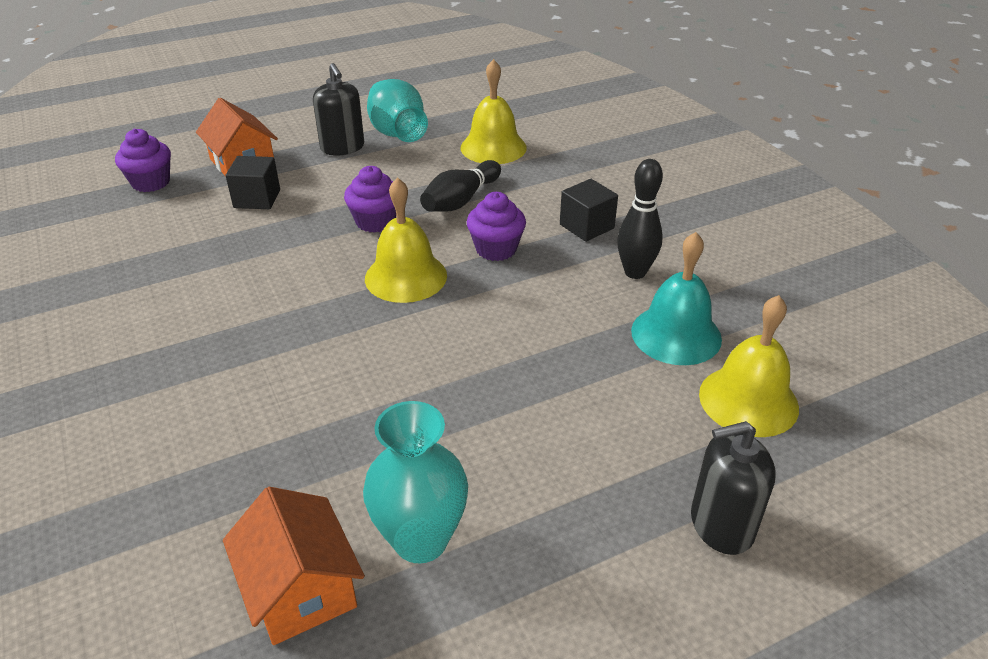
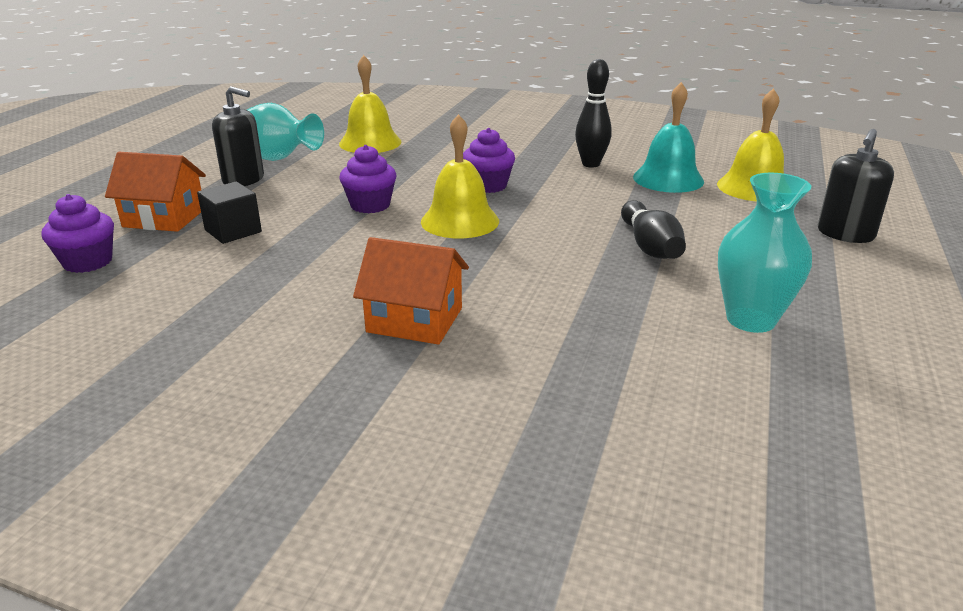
camera: 45 degrees left, 10 degrees down
(300, 589) = (747, 380): orange house -> orange house (415, 320)
(461, 200) = (409, 173): black bowling pin -> black bowling pin (650, 246)
(586, 226) = (519, 156): black cube -> none

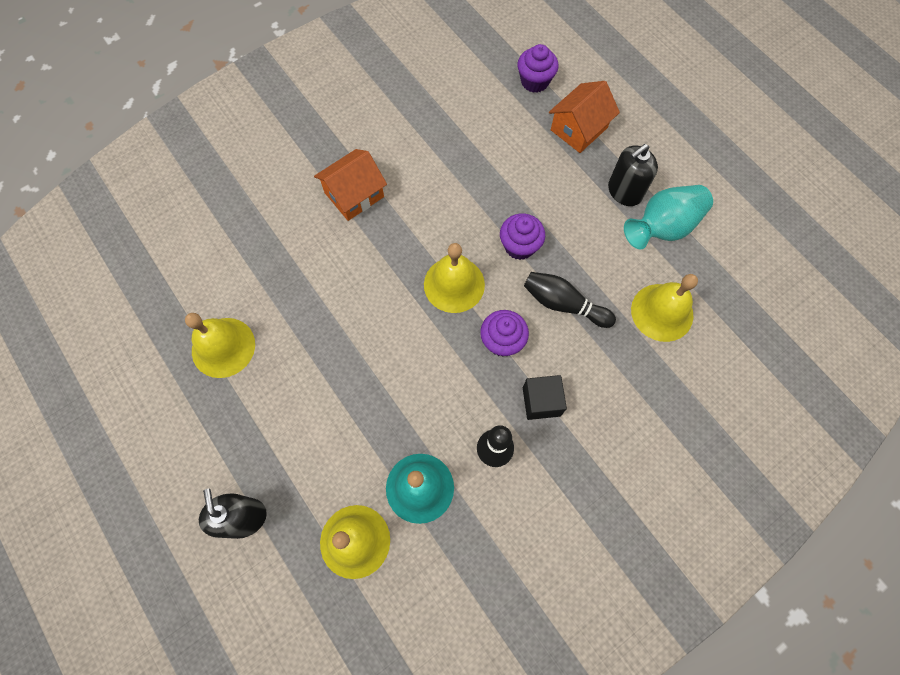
camera: 125 degrees right, 40 degrees up
(233, 231) = (530, 156): black cube -> black cube (541, 401)
(650, 246) = (332, 369): black bowling pin -> black bowling pin (563, 304)
(750, 319) = (223, 347): turquoise vase -> yellow bell

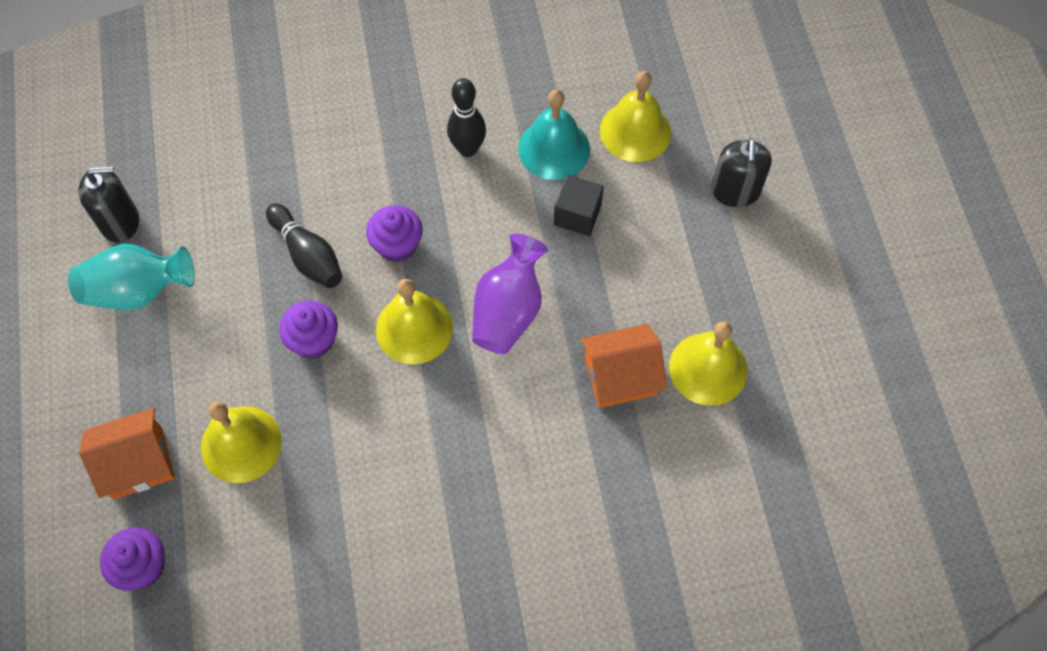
camera: 155 degrees left, 5 degrees down
(354, 195) = (477, 498): orange house -> orange house (620, 376)
(391, 327) = (508, 311): none -> purple vase
(541, 401) = (393, 173): black cube -> black cube (577, 215)
(624, 191) = (146, 352): black soap dispenser -> black soap dispenser (120, 222)
(662, 312) = (211, 203): yellow bell -> yellow bell (241, 444)

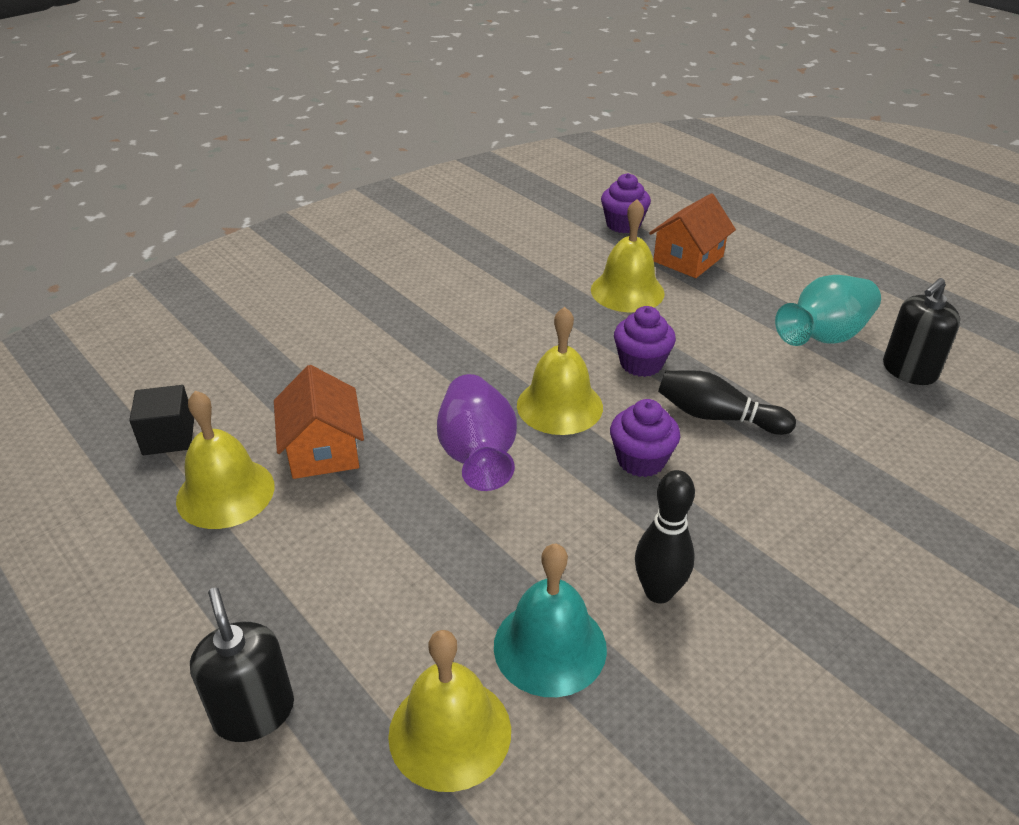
camera: 150 degrees right, 25 degrees down
(577, 215) = (463, 578): black cube -> black cube (168, 437)
(620, 376) = (323, 450): orange house -> orange house turned 60 degrees counterclockwise

